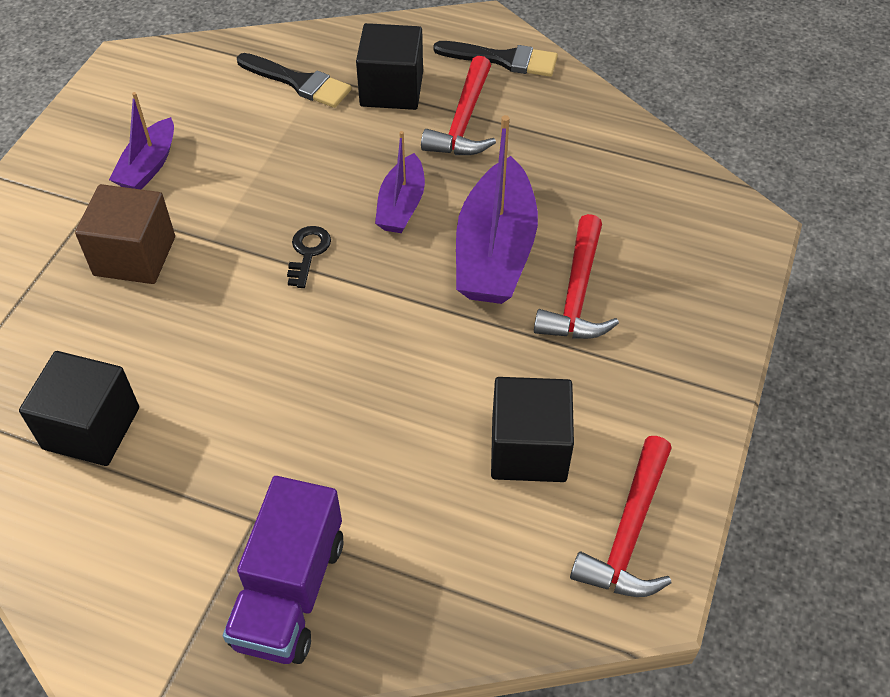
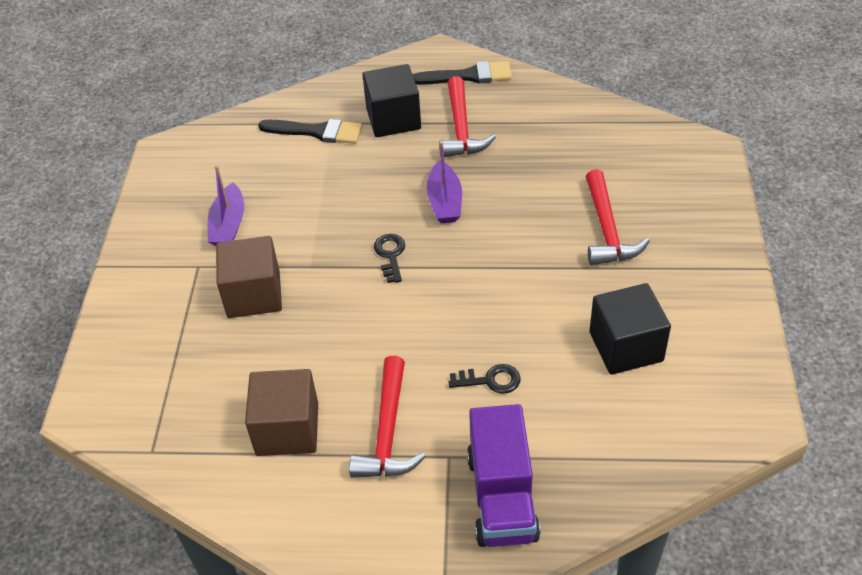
camera: 15 degrees left, 5 degrees down
(91, 428) = (287, 429): black cube -> brown cube
(347, 441) = (490, 380): none -> black key
(495, 251) = (532, 216): purple boat -> none
(629, 533) = (724, 382): red hammer -> red hammer (388, 432)

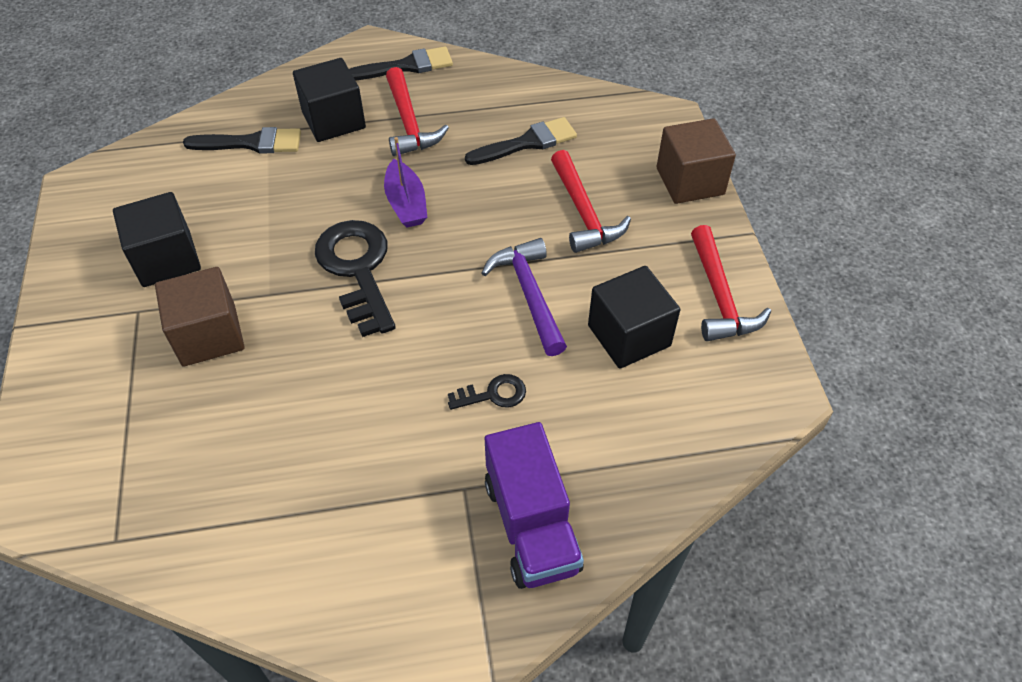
camera: 15 degrees left, 5 degrees up
(228, 225) = (166, 259): purple boat -> black cube
(287, 429) = (274, 487): brown cube -> brown cube (690, 181)
(388, 432) = (391, 471): red hammer -> red hammer (720, 297)
(390, 255) = (357, 270): black key -> black key, size x2.09
(540, 297) = (529, 294): none -> purple hammer
(567, 159) = (527, 143): none -> black brush

